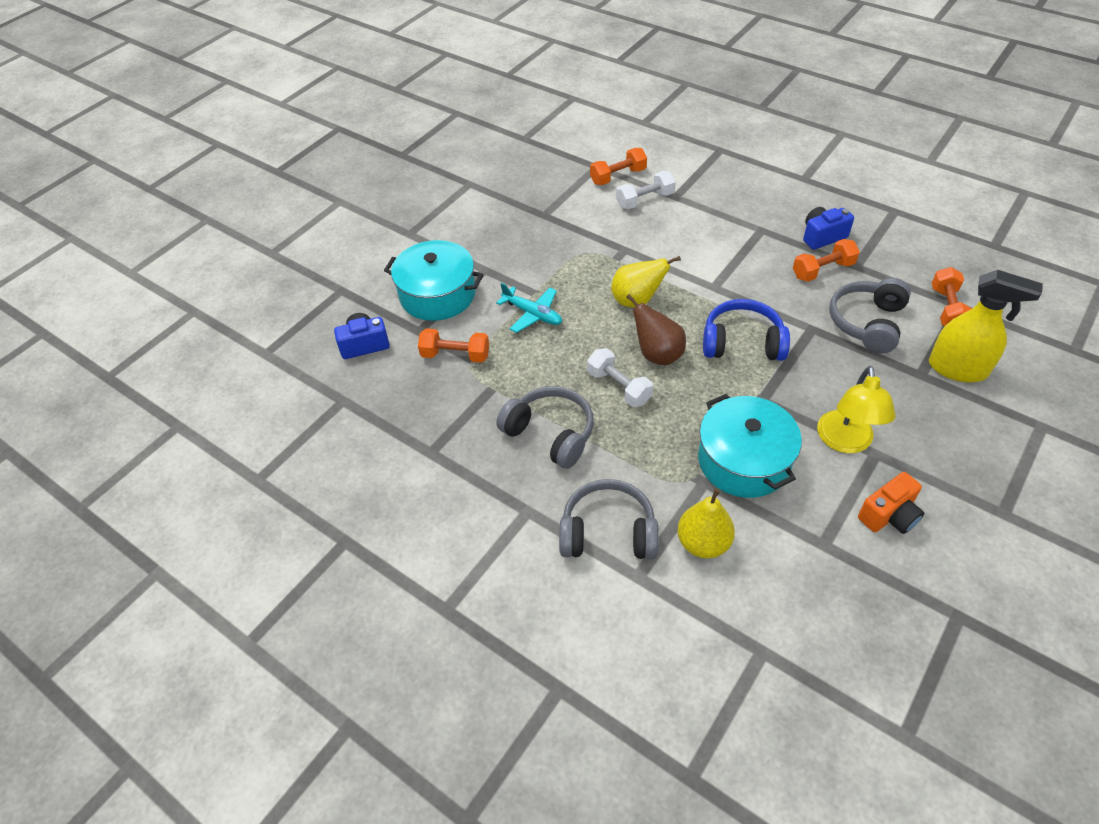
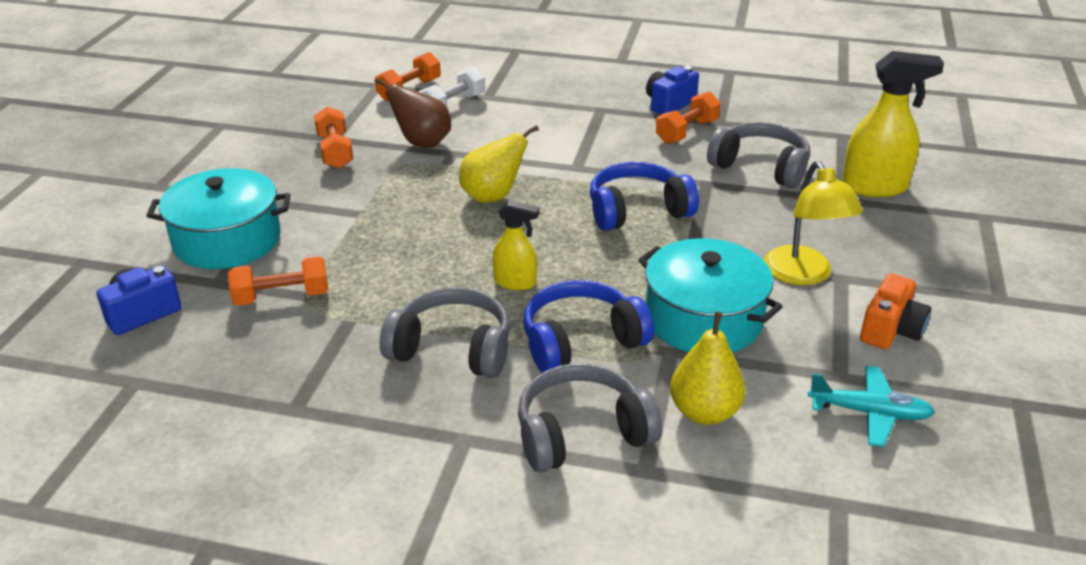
camera: 25 degrees left, 15 degrees down
(532, 314) = (367, 235): turquoise plane -> turquoise plane (869, 413)
(619, 387) = (515, 282): white dumbbell -> yellow spray bottle
(643, 453) = (581, 341): none -> blue headphones
(657, 354) = (545, 241): brown pear -> brown pear (422, 143)
(867, 323) = (760, 167): grey headphones -> grey headphones turned 120 degrees clockwise
(947, 309) = (832, 140): orange dumbbell -> orange dumbbell (335, 151)

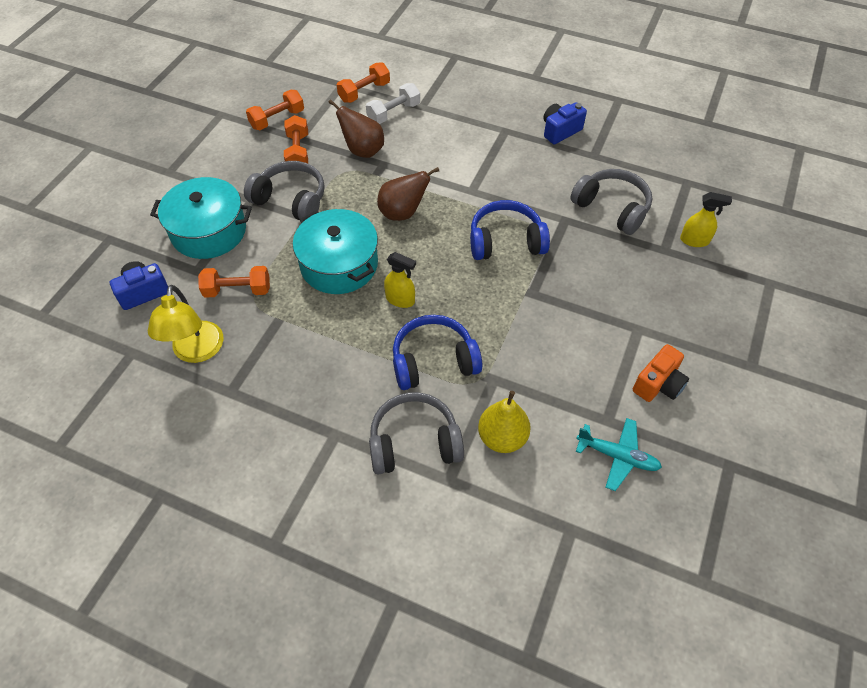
camera: 10 degrees right, 20 degrees up
(452, 349) = (343, 355): grey headphones -> grey headphones (291, 200)
(492, 196) = (403, 213): yellow pear -> brown pear
(687, 132) = (565, 163): orange dumbbell -> orange dumbbell (277, 119)
(703, 319) = (525, 353): turquoise pot -> turquoise pot (339, 264)
(803, 275) = (611, 322): yellow lamp -> yellow lamp (197, 352)
(875, 187) = (694, 240): yellow spray bottle -> yellow spray bottle, size x0.58

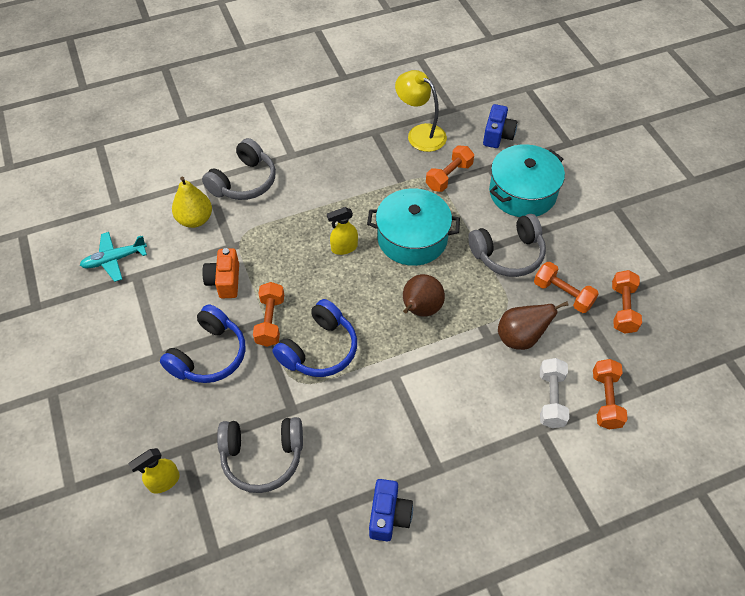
camera: 135 degrees right, 0 degrees up
(433, 361) = (279, 228): blue headphones -> blue headphones (209, 355)
(522, 288) = (270, 321): none -> orange dumbbell
(658, 384) = (116, 324): orange camera -> orange camera (224, 281)

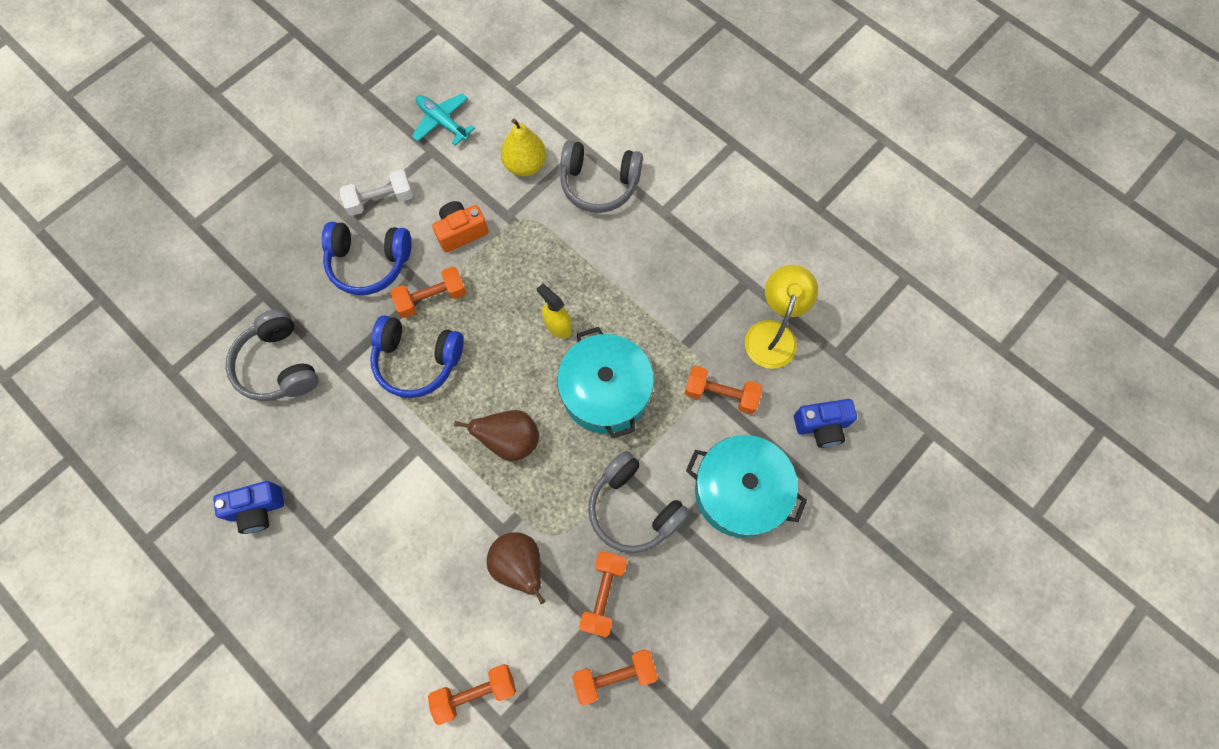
camera: 65 degrees right, 15 degrees up
(164, 481) = (225, 294): yellow spray bottle -> none
(551, 399) = (452, 628): white dumbbell -> white dumbbell (380, 200)

